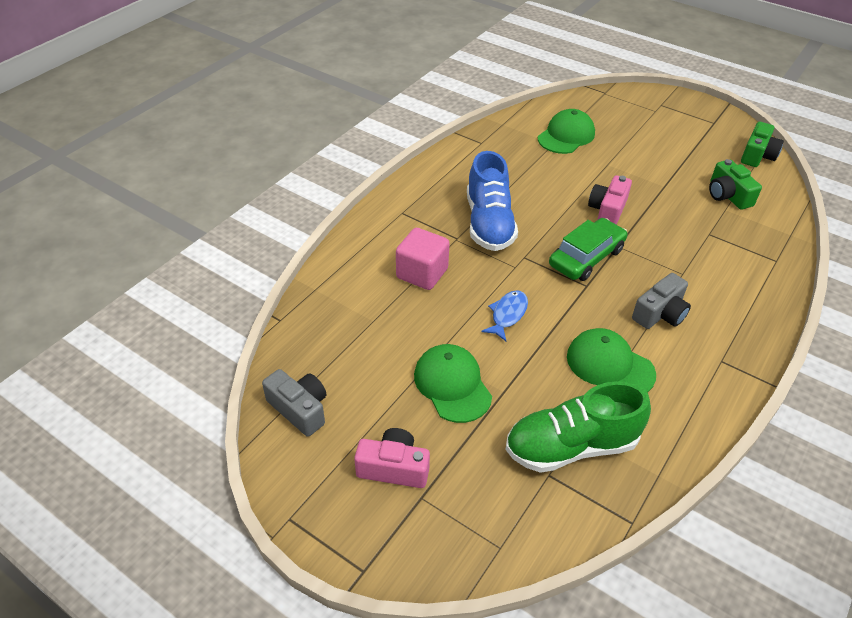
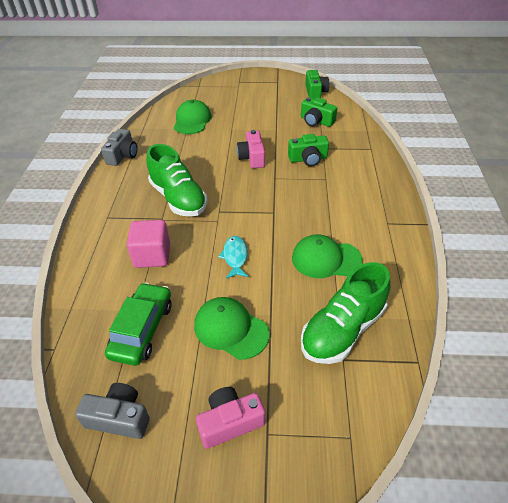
camera: 30 degrees left, 0 degrees up
(489, 223) = (178, 198): blue shoe -> green shoe
(507, 315) = (235, 257): blue fish -> turquoise fish
(586, 257) = (260, 194): green car -> green car (142, 329)
(660, 313) = (331, 210): grey camera -> grey camera (122, 155)
(678, 240) = (308, 159): none -> green camera

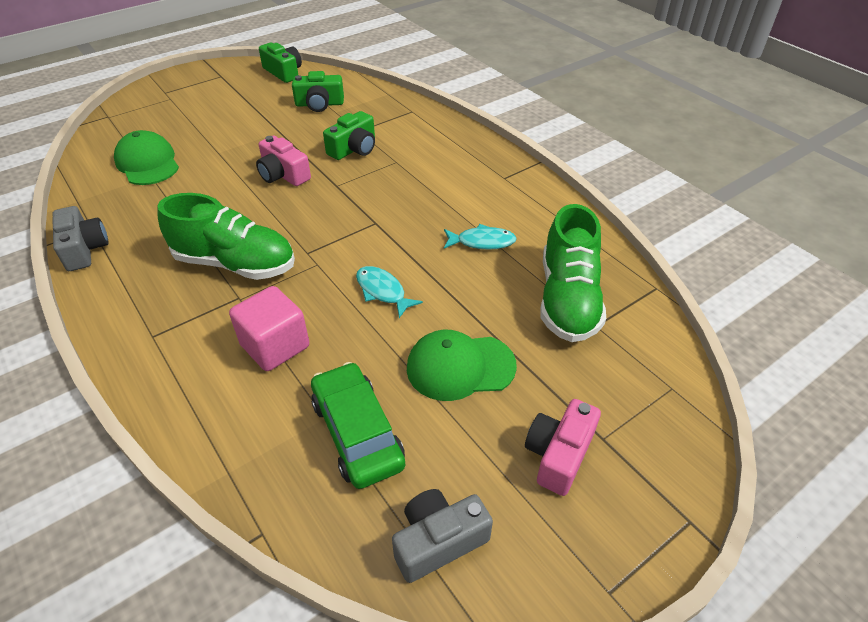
camera: 40 degrees left, 0 degrees up
(326, 259) = (482, 242): green cap -> turquoise fish

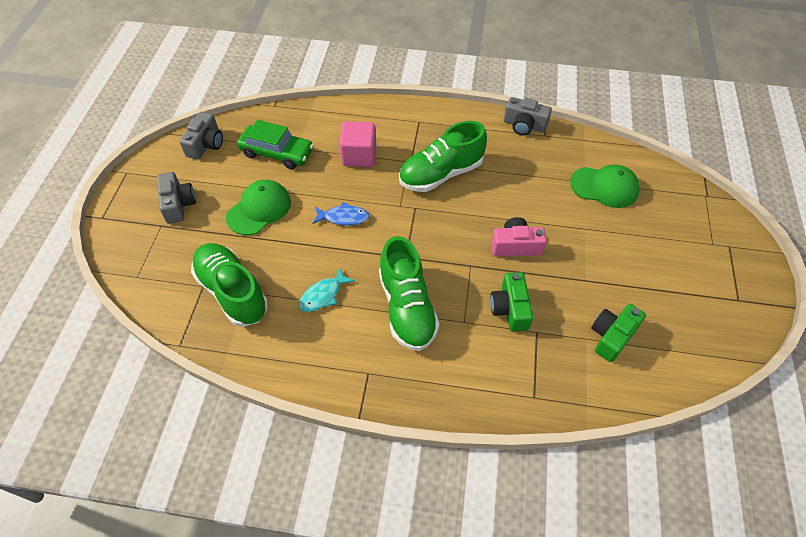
camera: 135 degrees right, 10 degrees up
(283, 72) = (709, 352): green camera -> none
(382, 291) = (343, 217): turquoise fish -> blue fish
(424, 192) = (407, 308): none -> green shoe
(558, 454) = (178, 204): pink camera -> grey camera

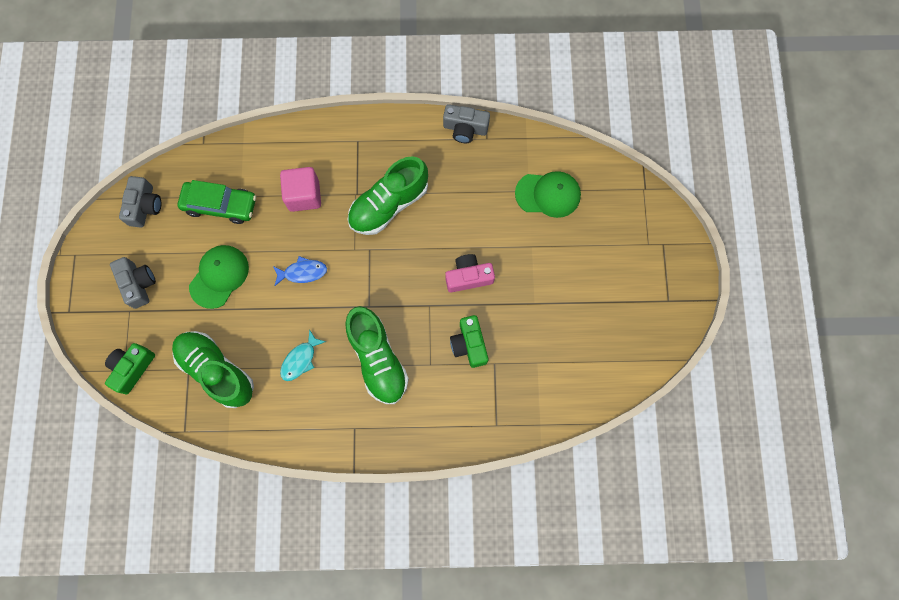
camera: 10 degrees left, 20 degrees up
(612, 336) = (559, 357): green camera -> green camera (132, 368)

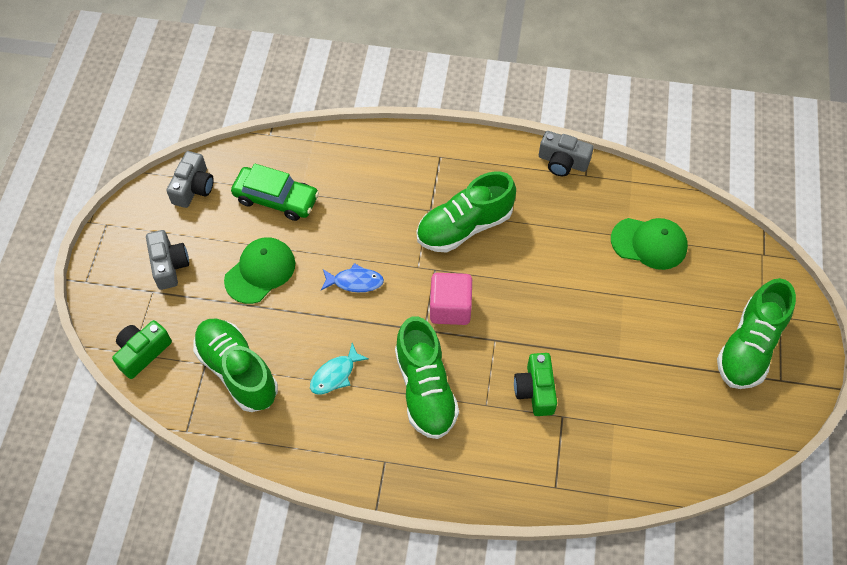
camera: 10 degrees right, 15 degrees down
(304, 195) = (370, 203): pink cube -> pink cube (450, 308)
(468, 277) = (545, 316): pink camera -> none
(640, 275) = (749, 347): none -> green shoe

